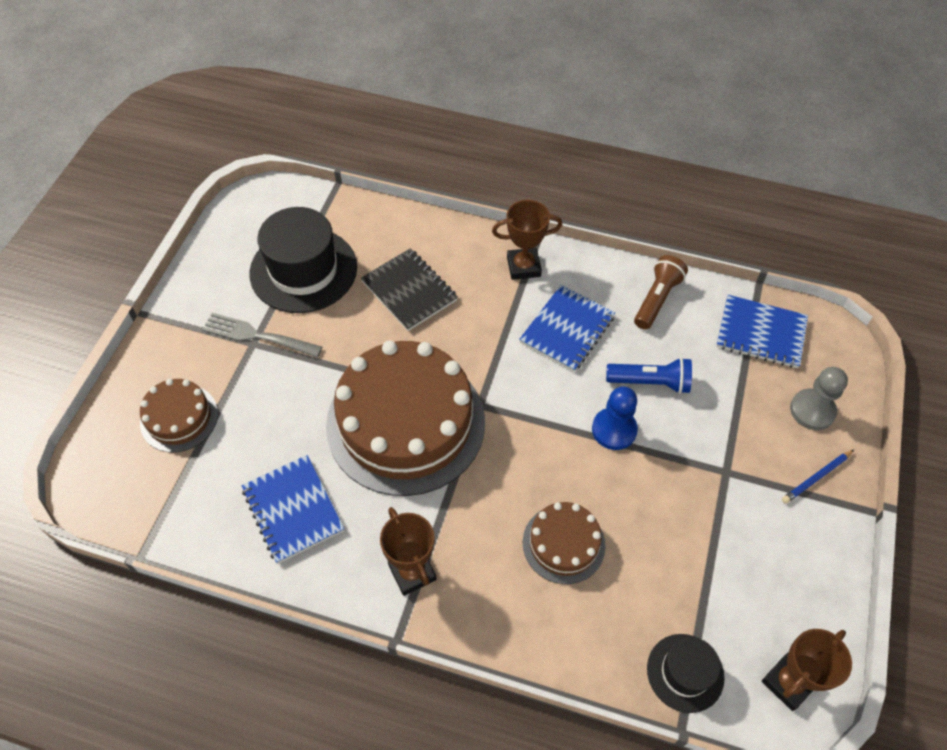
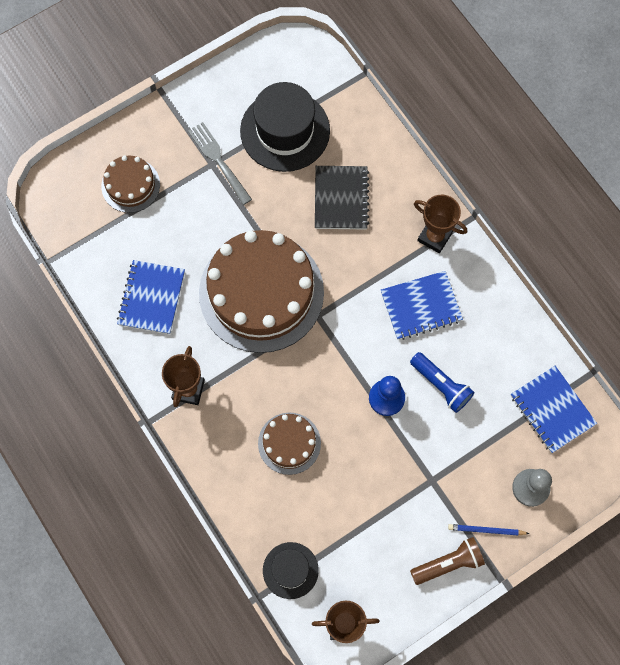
camera: 40 degrees right, 15 degrees up
(657, 299) = (504, 330): brown flashlight -> brown flashlight (448, 563)

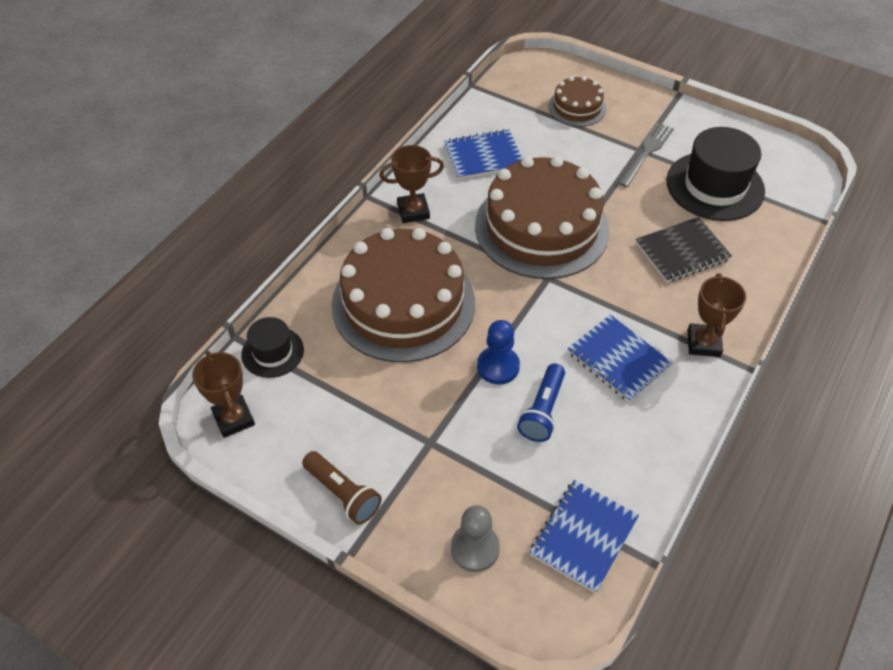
camera: 65 degrees right, 20 degrees down
(289, 443) = (403, 303): brown cake -> brown cake, size x2.07
(486, 530) = (400, 519): blue pencil -> none

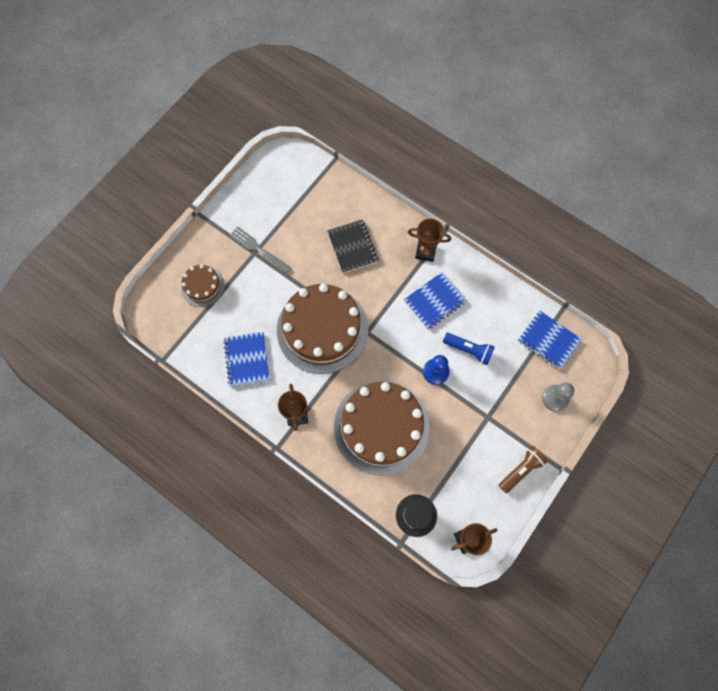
camera: 85 degrees left, 20 degrees up
(715, 186) = (296, 214): black hat -> none

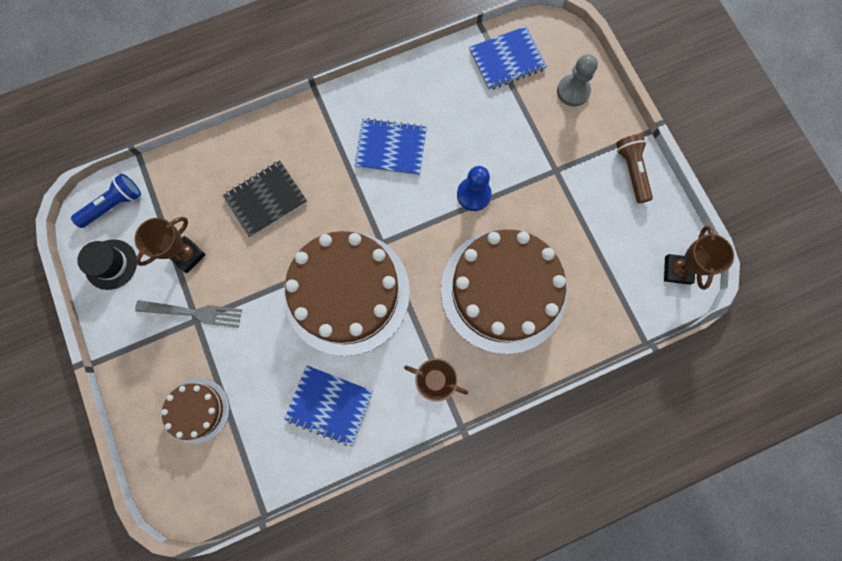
camera: 60 degrees left, 5 degrees up
(258, 249) = (194, 312): grey fork -> grey fork turned 150 degrees counterclockwise
(352, 247) = (266, 199): black notebook -> black notebook turned 45 degrees counterclockwise
(416, 515) = (624, 309): black hat -> black hat (111, 264)
(425, 251) = (325, 123): brown trophy -> brown trophy (187, 255)
(434, 301) = (391, 148): blue notebook -> blue notebook turned 75 degrees counterclockwise
(469, 350) = (469, 145): blue flashlight -> blue flashlight (114, 205)

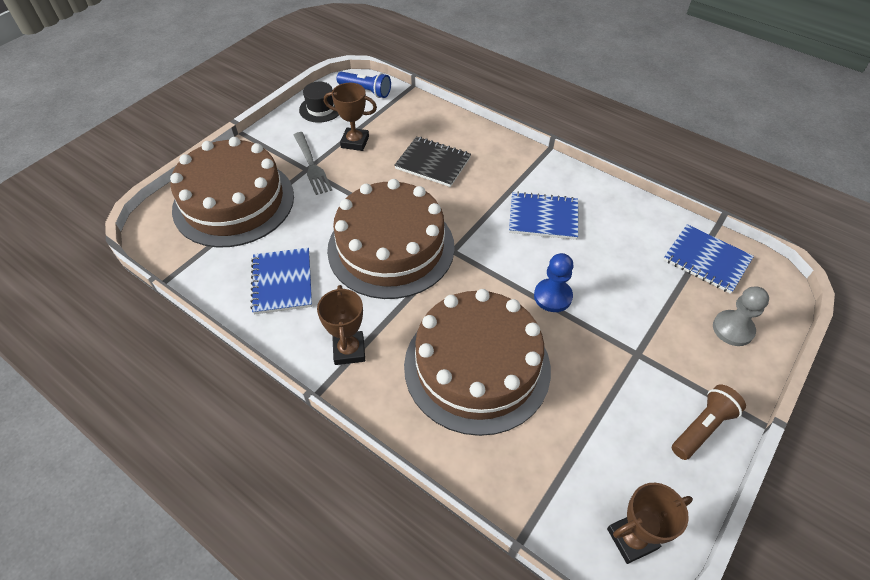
camera: 60 degrees right, 25 degrees down
(197, 410) = (234, 202): brown cake -> brown cake, size x2.07
(391, 148) = (543, 217): blue notebook -> blue notebook turned 60 degrees counterclockwise

